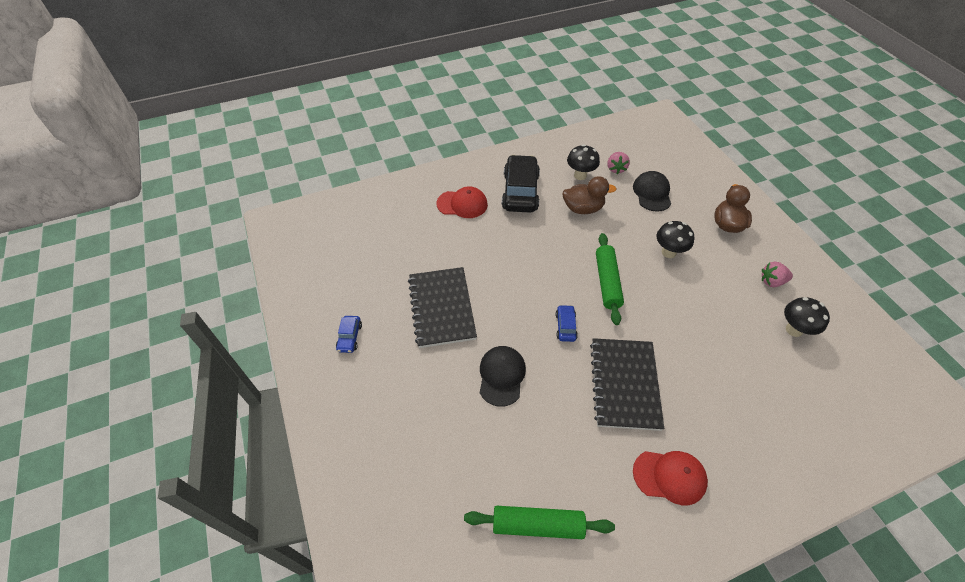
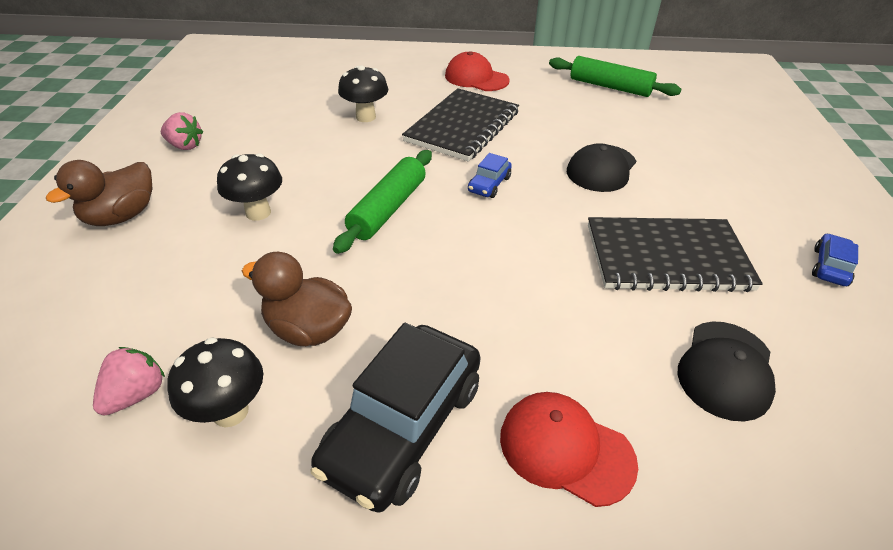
camera: 155 degrees left, 10 degrees down
(441, 308) = (666, 257): black notebook -> black notebook turned 75 degrees clockwise
(652, 193) = (149, 308): black cap -> black cap (725, 370)
(794, 330) = (236, 110): black mushroom -> black mushroom (366, 117)

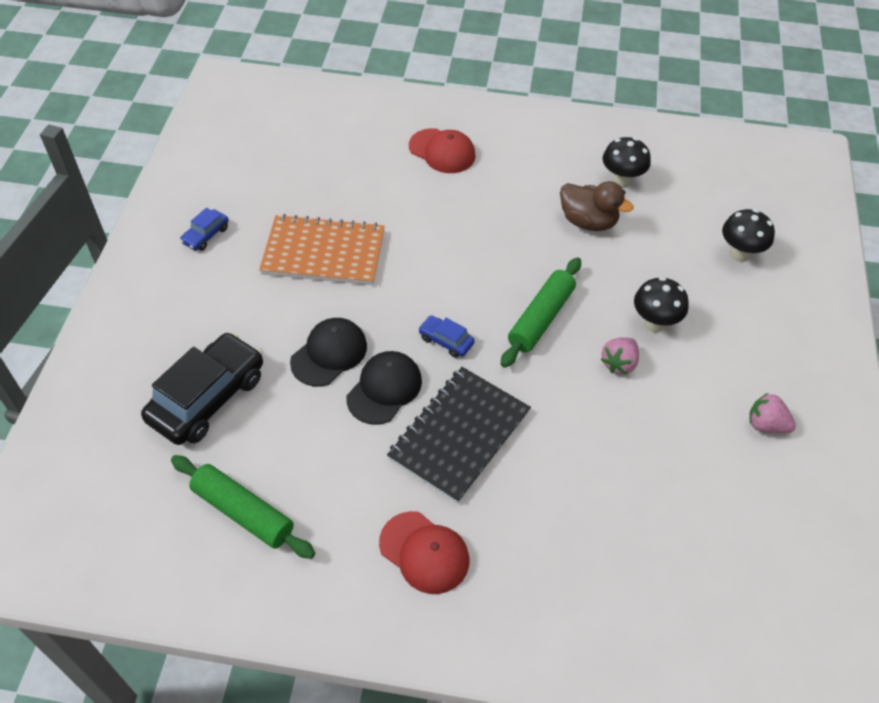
camera: 175 degrees left, 10 degrees up
(122, 216) = (771, 329): brown duck -> none
(136, 394) = (678, 193): pink strawberry -> pink strawberry (619, 363)
(366, 117) = (574, 465): black mushroom -> black mushroom (739, 254)
(403, 426) = (526, 167): black car -> black car (208, 398)
(489, 184) = (446, 341): blue car -> blue car turned 90 degrees counterclockwise
(666, 257) = (323, 253): black notebook -> orange notebook
(725, 370) = (334, 178): black cap -> black cap (384, 389)

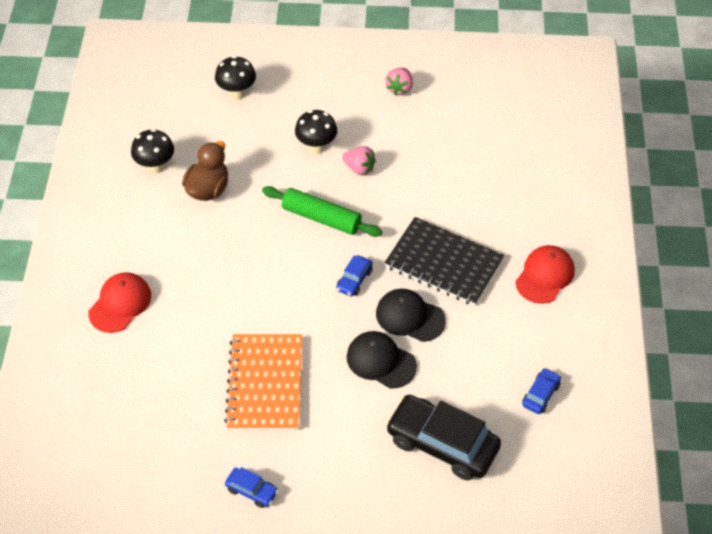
camera: 95 degrees left, 0 degrees up
(243, 512) = (540, 395): green rolling pin -> blue car

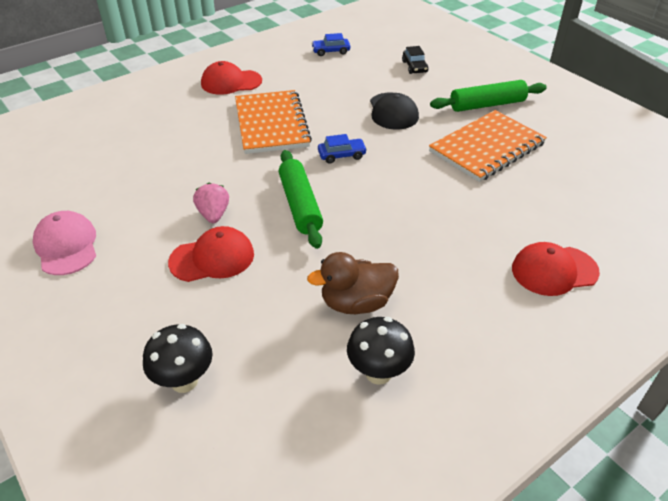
camera: 130 degrees left, 10 degrees down
(252, 490) = (559, 113): blue car -> none
(316, 147) = (212, 258): black mushroom -> red cap
(320, 444) = (487, 105): none -> green rolling pin
(400, 88) = (66, 246): pink strawberry -> pink cap
(410, 317) = (340, 117): black cap -> none
(442, 444) = (414, 67): black car -> black car, size x0.46
(443, 263) = (271, 124): black notebook -> orange notebook

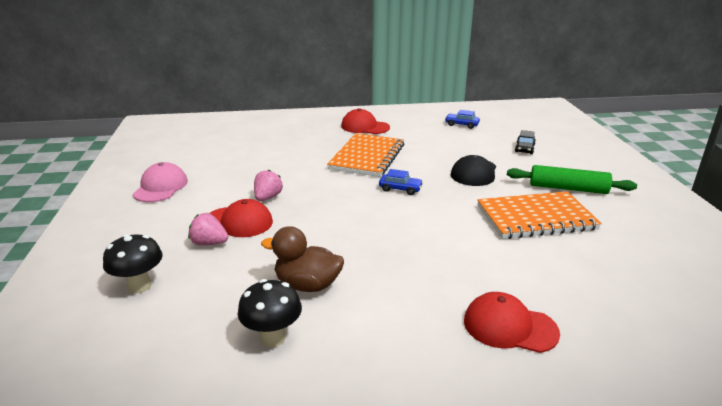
camera: 30 degrees right, 15 degrees down
(207, 297) = (209, 243): none -> pink strawberry
(300, 205) = (334, 210): green rolling pin -> none

